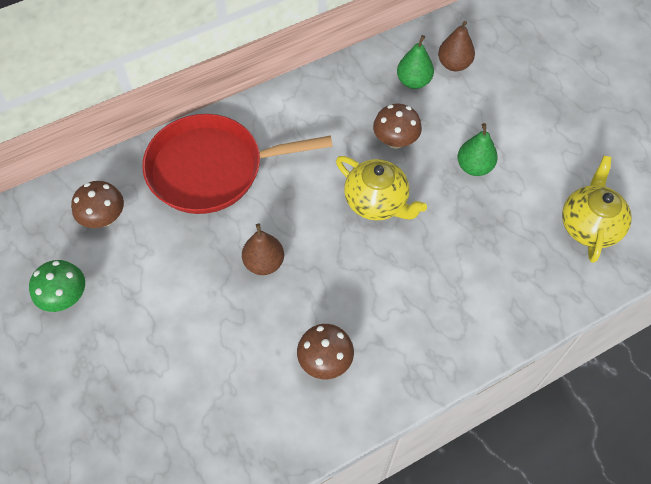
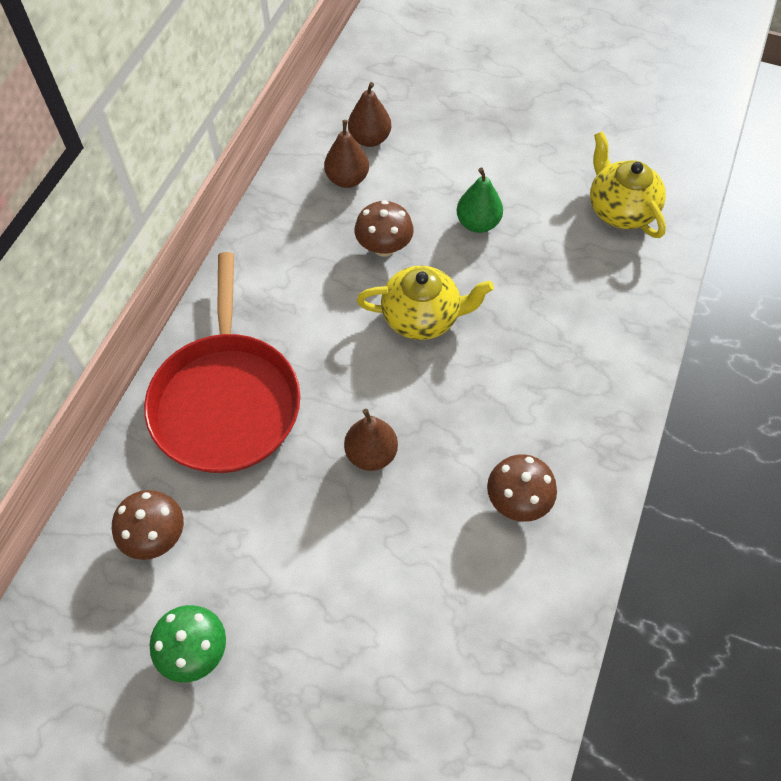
camera: 40 degrees left, 0 degrees up
(212, 169) = (226, 400): red pan -> red pan turned 45 degrees counterclockwise
(413, 81) = (347, 179): green pear -> brown pear

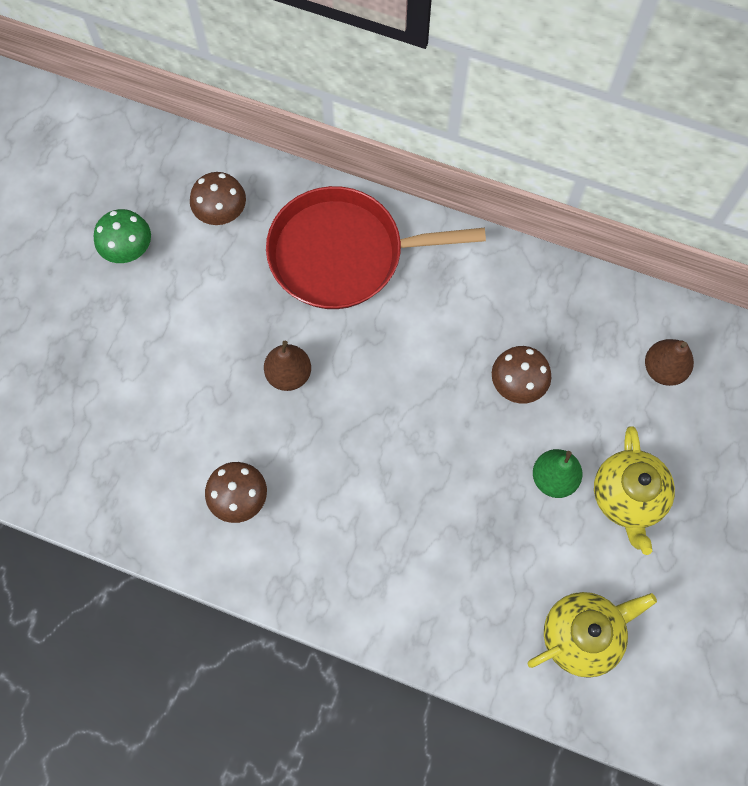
camera: 90 degrees right, 10 degrees up
(347, 179) = (604, 347): brown pear -> none
(422, 317) = (434, 420): yellow teapot -> yellow teapot (627, 497)

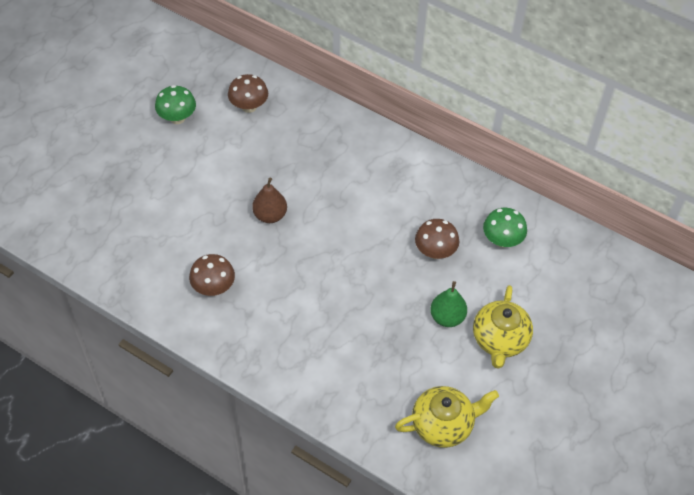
camera: 10 degrees right, 15 degrees down
(343, 254) = (329, 147): red pan -> none
(600, 349) = (502, 240): none -> green mushroom
(663, 369) = (546, 261): brown pear -> none

